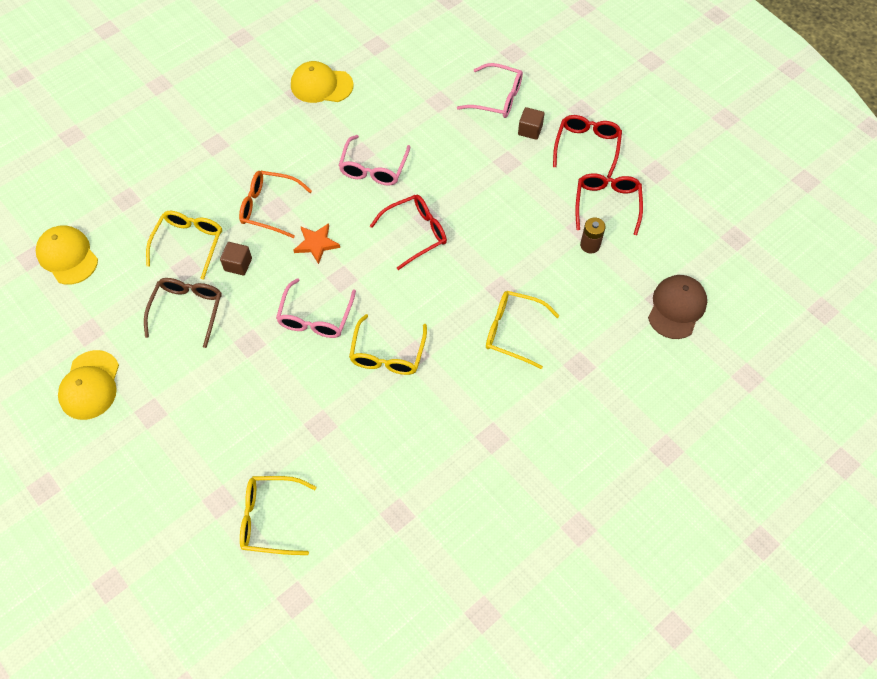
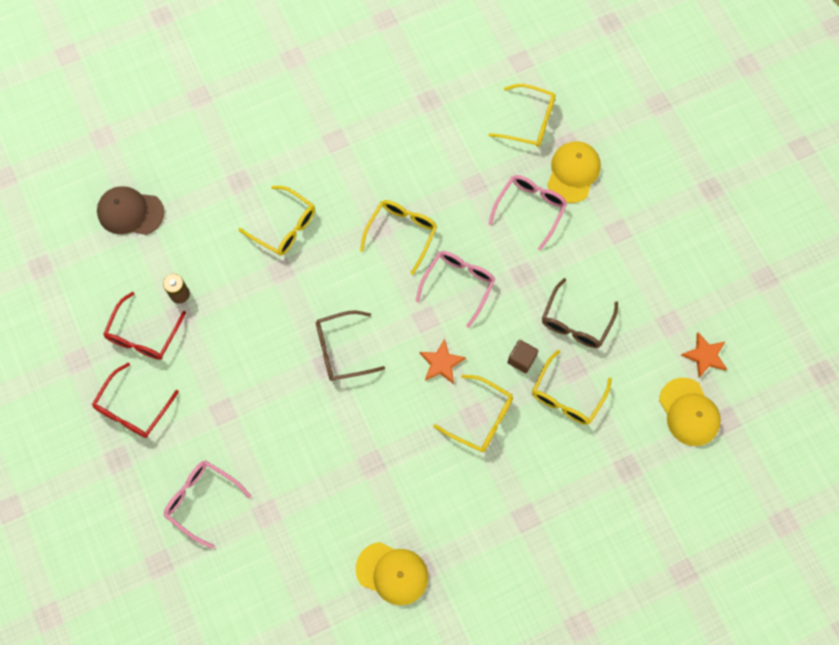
camera: 165 degrees left, 10 degrees up
(51, 309) = (705, 356): none -> orange star
(90, 385) = (670, 269): yellow cap -> yellow cap (573, 172)
(269, 208) = (481, 418): orange glasses -> yellow glasses
(373, 168) = (363, 440): pink glasses -> pink glasses (530, 209)
(415, 233) = (342, 350): red glasses -> brown glasses
(530, 130) = (183, 446): brown cube -> none
(676, 308) = (130, 212): brown cap -> brown cap turned 60 degrees clockwise

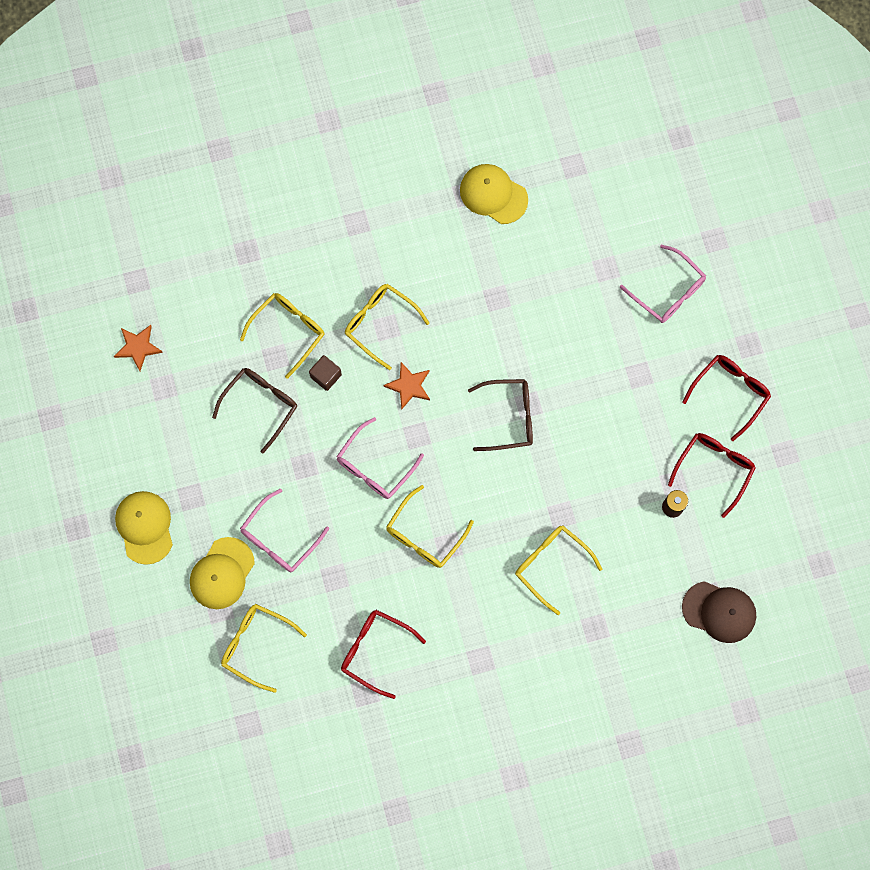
camera: 170 degrees left, 5 degrees up
(427, 133) = (375, 650): none -> red glasses
(689, 412) = (171, 294): yellow cap -> yellow cap (145, 527)

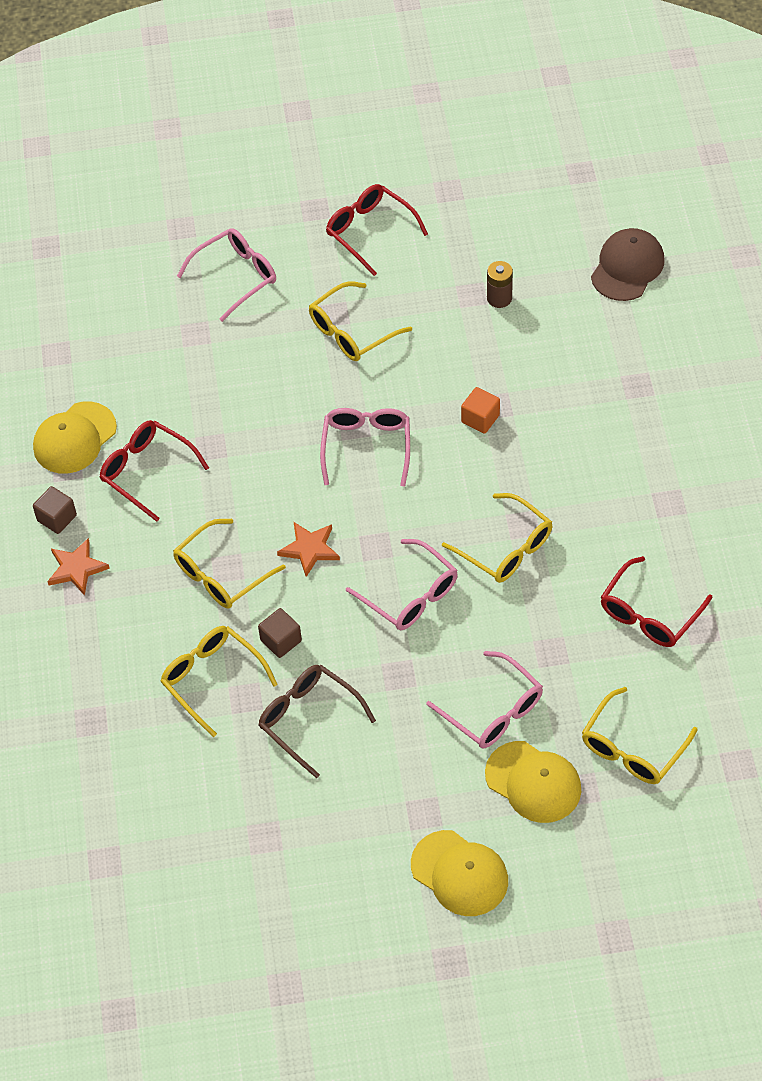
camera: 80 degrees left, 20 degrees down
(138, 347) = (202, 866): orange star -> orange star (76, 568)
(145, 527) = (459, 873): yellow cap -> yellow cap turned 135 degrees counterclockwise
(418, 195) = (57, 518): none -> brown cube
(509, 417) = (366, 447): brown glasses -> pink glasses
(546, 503) = (480, 419): none -> orange cube
(551, 565) = (557, 421): yellow glasses -> yellow glasses (352, 331)
(714, 469) = (458, 255): red glasses -> red glasses (147, 471)

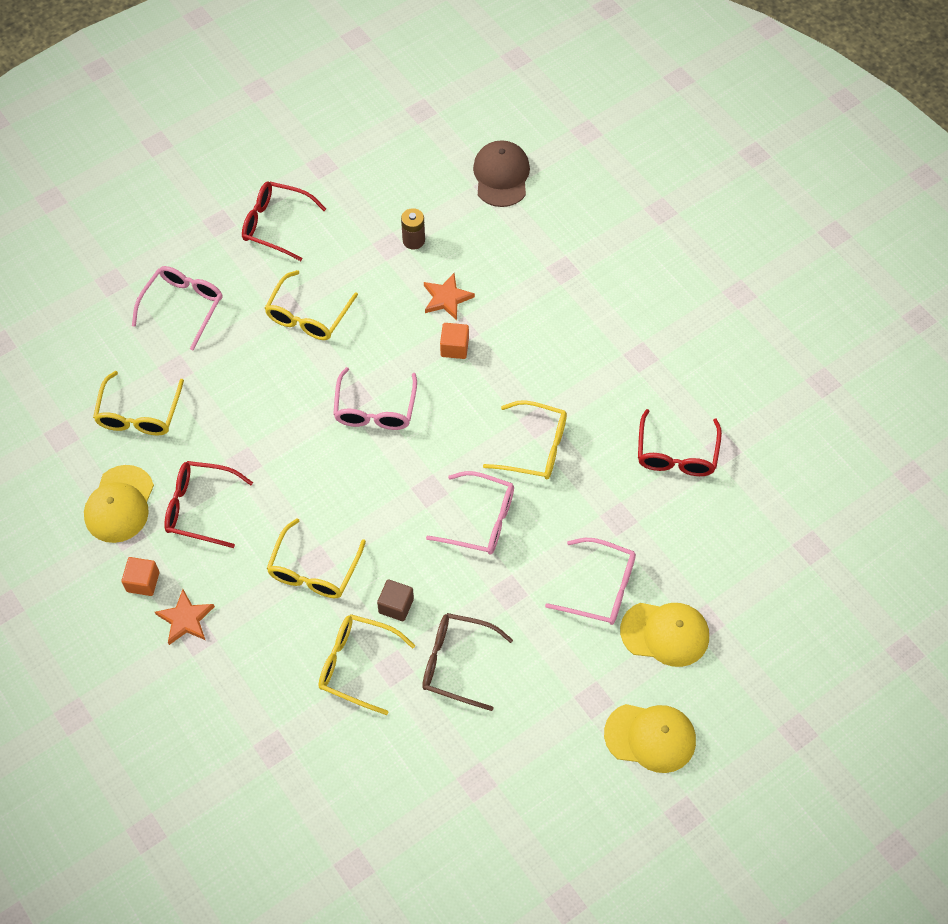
camera: 30 degrees left, 5 degrees up
(57, 518) = (143, 582): brown cube -> orange cube
(310, 549) = (376, 516): orange star -> orange star (446, 298)
(366, 447) = (375, 409): pink glasses -> pink glasses turned 150 degrees counterclockwise
(632, 748) = (725, 570): yellow glasses -> yellow glasses (139, 414)

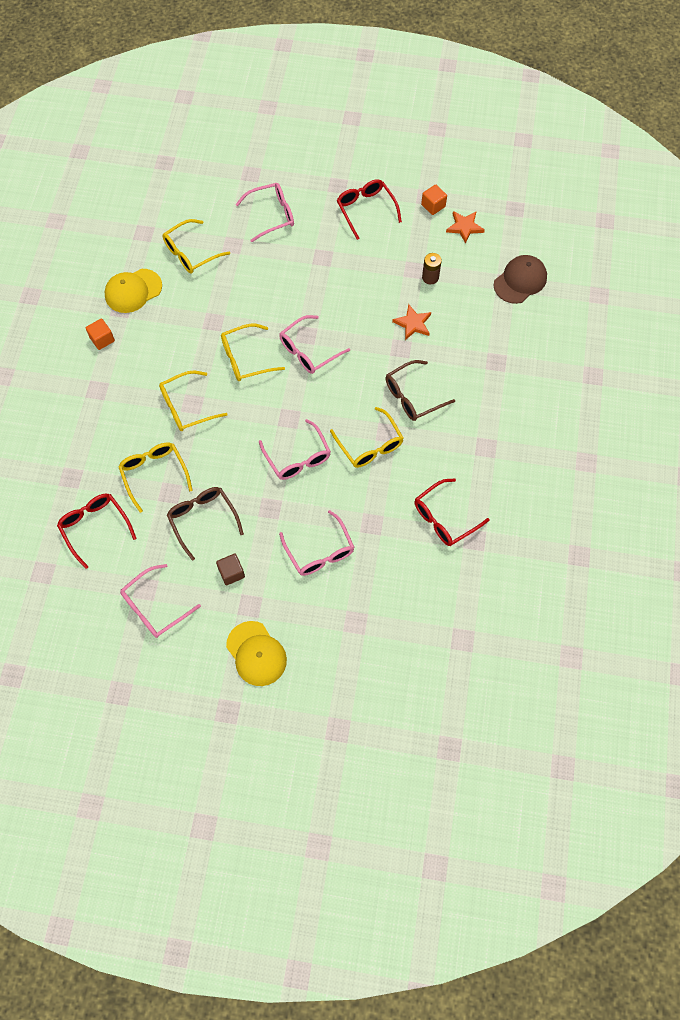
camera: 45 degrees right, 5 degrees up
(185, 619) = (101, 376): orange star -> orange star (464, 227)
(200, 507) = (168, 326): red glasses -> red glasses (95, 527)
(308, 316) = (329, 272): yellow glasses -> yellow glasses (245, 358)
(396, 605) = (206, 462): brown cube -> brown cube (231, 573)
(454, 347) = (387, 354): orange cube -> orange cube (433, 206)
(506, 790) = (154, 607): none -> pink glasses
(523, 367) = (413, 396): none -> brown glasses
(665, 633) = (326, 608): yellow cap -> none

